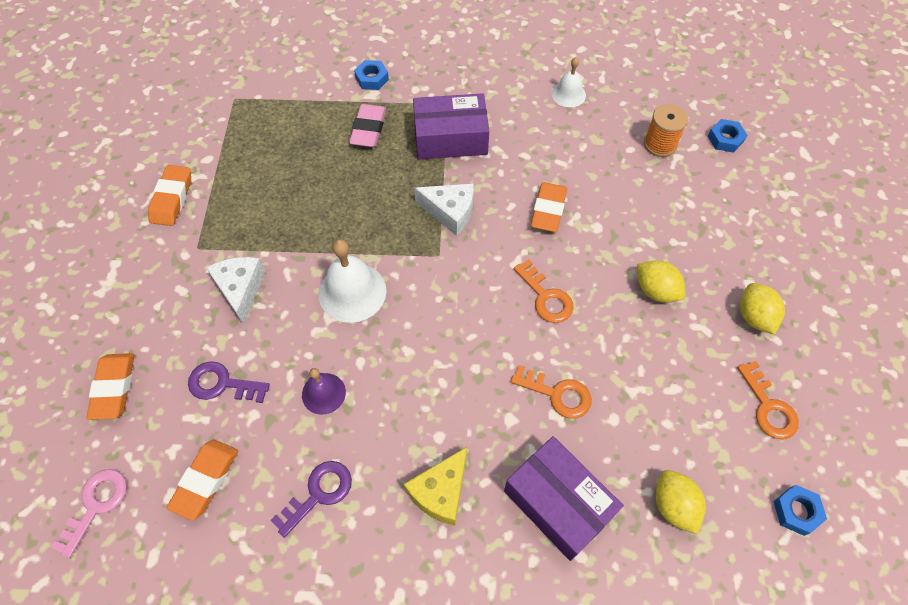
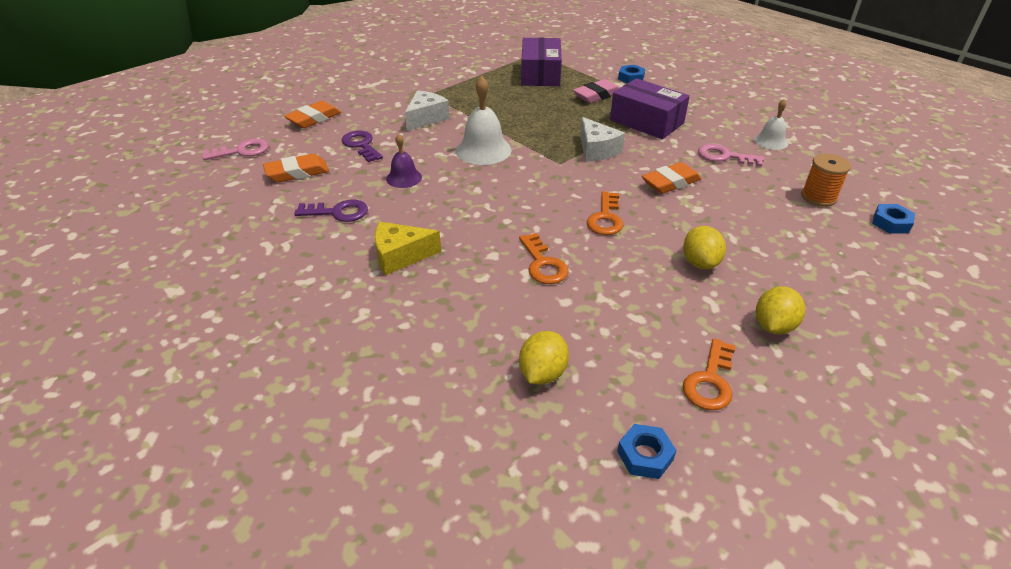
camera: 45 degrees right, 20 degrees down
(172, 198) = (445, 72): orange eraser -> none
(554, 142) = (724, 156): none -> pink key
(558, 503) = (462, 311): purple box -> purple box (540, 74)

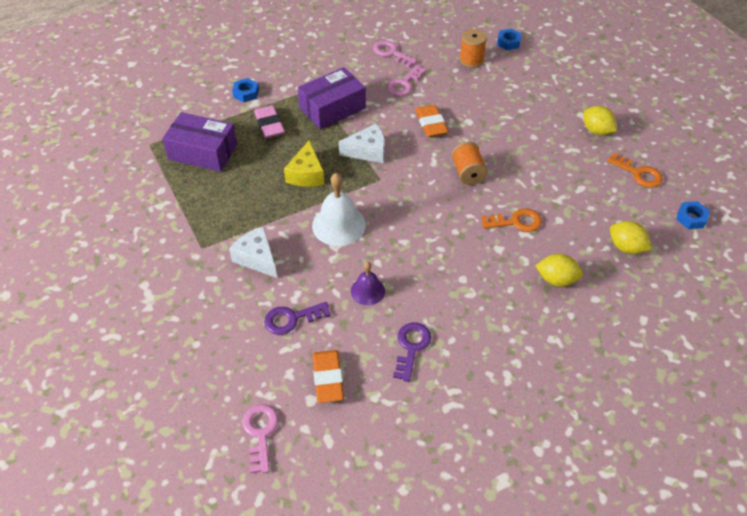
camera: 75 degrees left, 10 degrees up
(314, 119) = (212, 359): orange eraser -> none
(400, 256) = (488, 307): yellow cheese -> yellow cheese (306, 174)
(605, 218) = (468, 173): orange key -> orange spool
(700, 262) = (531, 141): yellow lemon -> yellow lemon (556, 279)
(771, 141) = (391, 53): white bell -> pink key

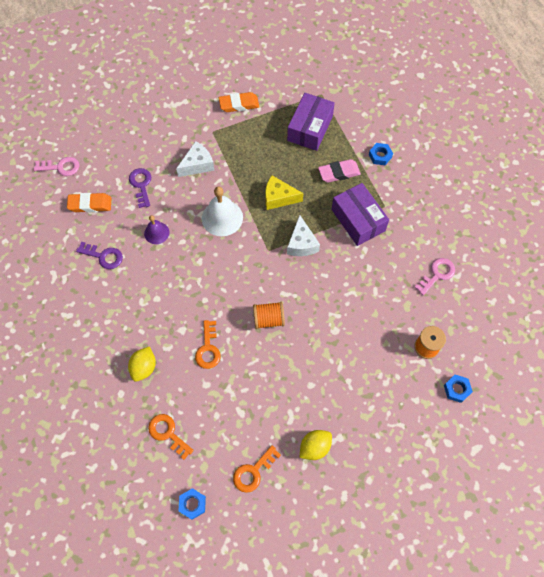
camera: 95 degrees right, 15 degrees up
(404, 84) = (389, 281): pink key -> none
(431, 124) = (333, 297): orange eraser -> orange eraser (239, 104)
(626, 247) = (168, 433): yellow lemon -> orange key

